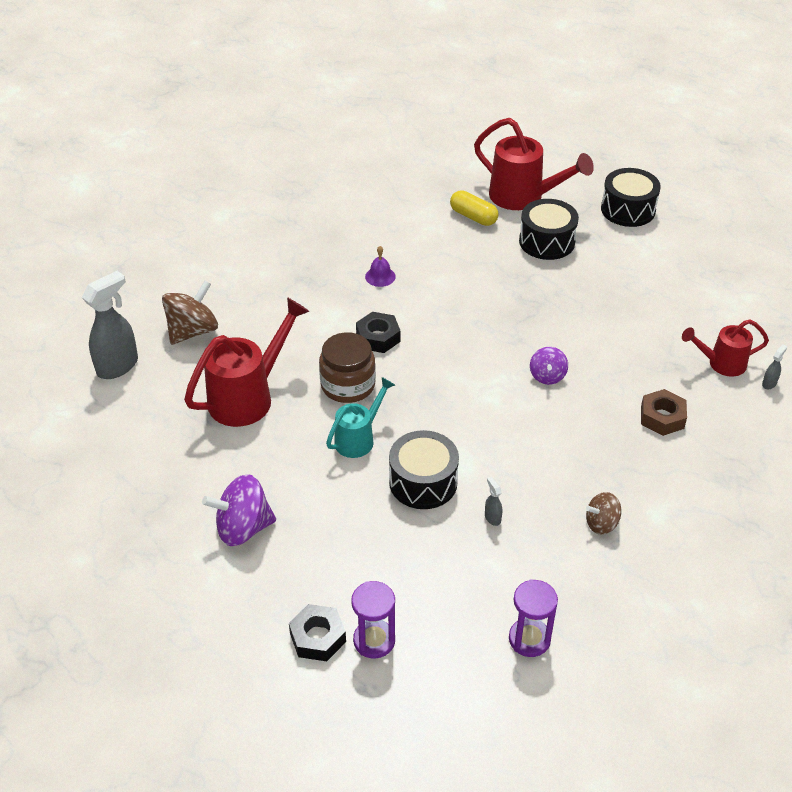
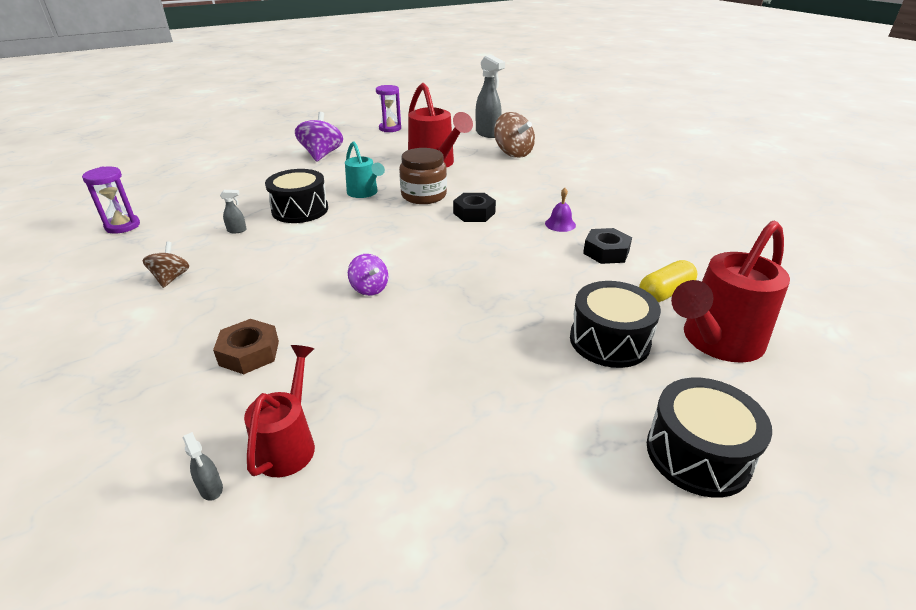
camera: 105 degrees right, 10 degrees down
(317, 637) = (220, 166): black nut -> black nut (606, 252)
(374, 640) = (196, 179): purple hourglass -> purple hourglass (390, 128)
(547, 376) = (369, 288): purple spinning top -> purple spinning top turned 150 degrees counterclockwise

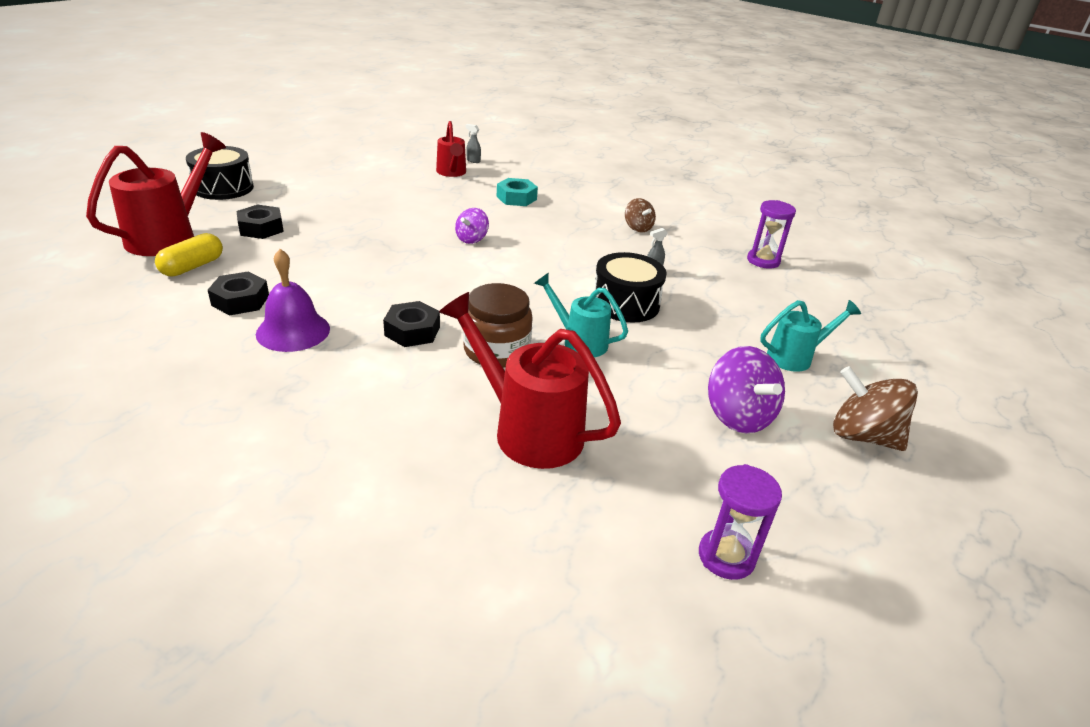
camera: 155 degrees right, 0 degrees up
(242, 169) = (795, 357): none -> turquoise watering can
(249, 353) = (516, 198): brown nut -> turquoise nut
(369, 288) = (471, 239): purple spinning top -> purple spinning top turned 90 degrees counterclockwise
(488, 134) = (476, 594): grey spray bottle -> none
(513, 153) = (388, 504): brown spinning top -> brown spinning top (862, 436)
(560, 224) = (293, 331): purple bell -> purple bell, size x1.75
(609, 340) = (261, 228): black drum -> black nut

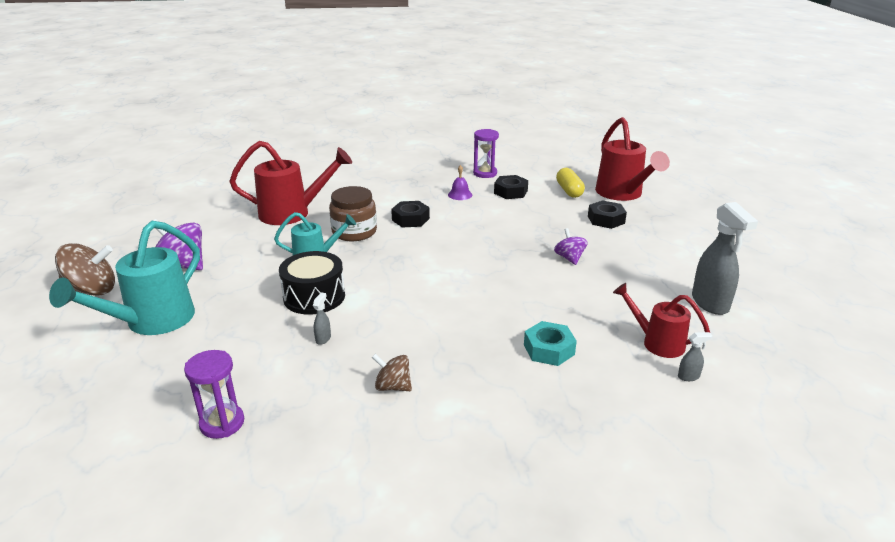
camera: 140 degrees right, 5 degrees down
(223, 188) = (701, 226): black drum -> none
(293, 331) = (460, 194): purple bell -> purple bell, size x0.57
(373, 167) = (710, 303): none -> grey spray bottle
(471, 239) = (492, 284): purple spinning top -> purple spinning top (569, 258)
(726, 556) = (164, 216): purple hourglass -> purple hourglass (485, 173)
(795, 357) = (152, 322): turquoise watering can -> turquoise watering can, size x1.67

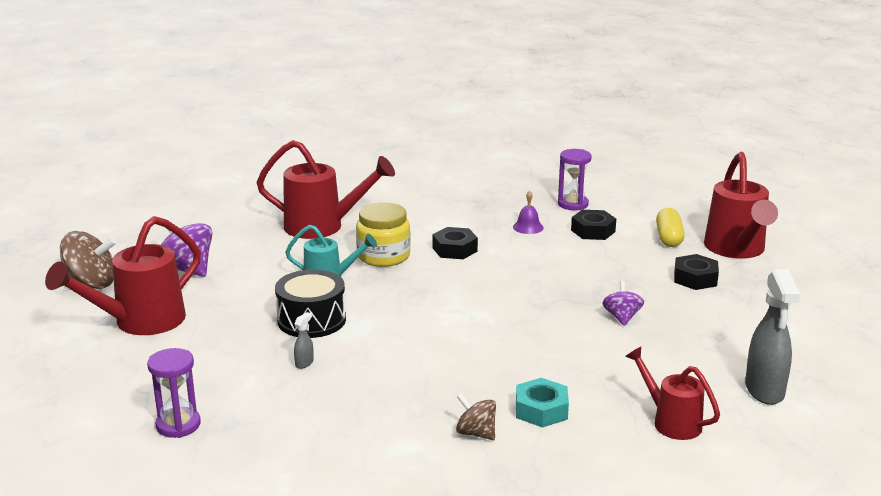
camera: 15 degrees right, 5 degrees down
(152, 322) = (140, 322): turquoise watering can -> red watering can
(354, 232) = (383, 256): brown jar -> yellow jar
(393, 386) = (356, 419): brown spinning top -> brown spinning top (476, 433)
(689, 376) = (685, 461): grey spray bottle -> none

